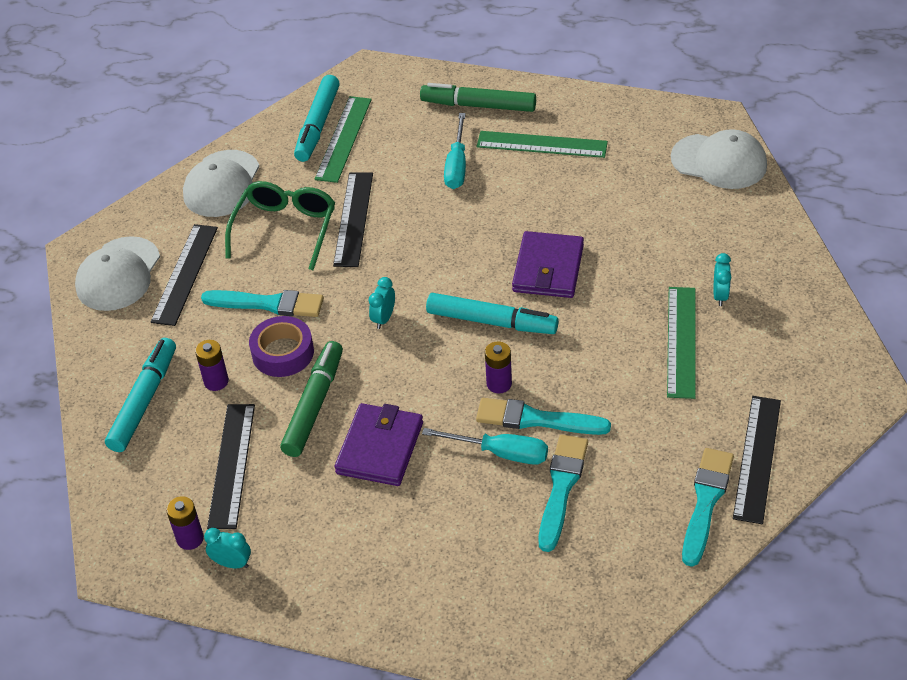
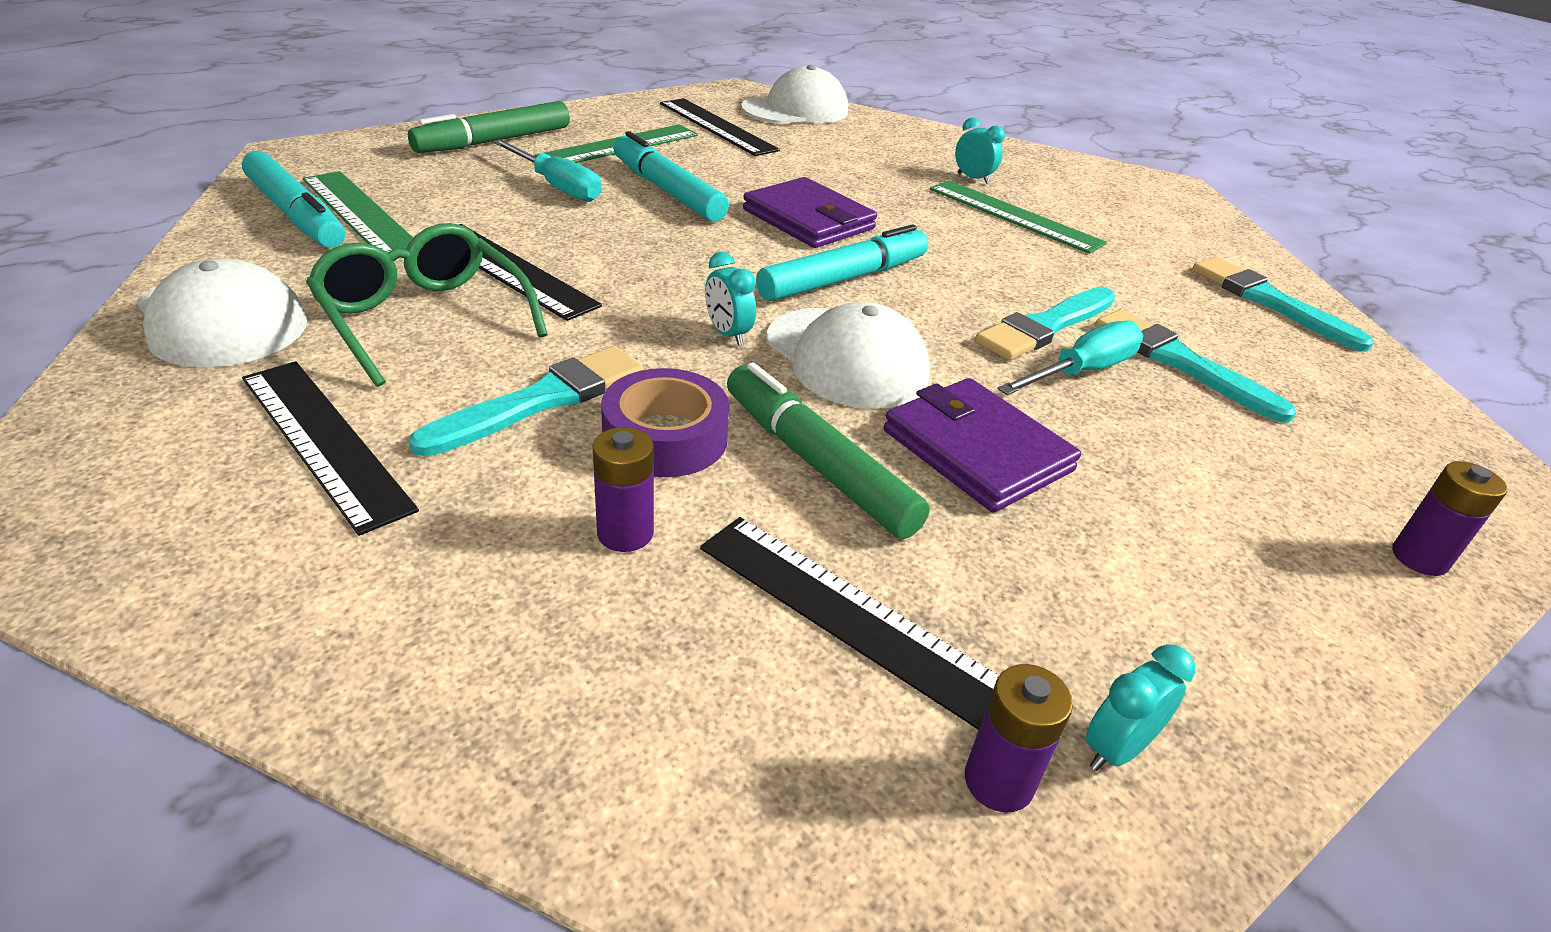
camera: 60 degrees left, 10 degrees down
(118, 274) = (167, 511): white cap -> white cap (846, 358)
(144, 401) = (539, 650): turquoise marker -> turquoise marker (667, 191)
(499, 384) = (956, 320): purple battery -> purple battery (1419, 558)
(757, 458) = (1223, 256): black ruler -> black ruler (717, 126)

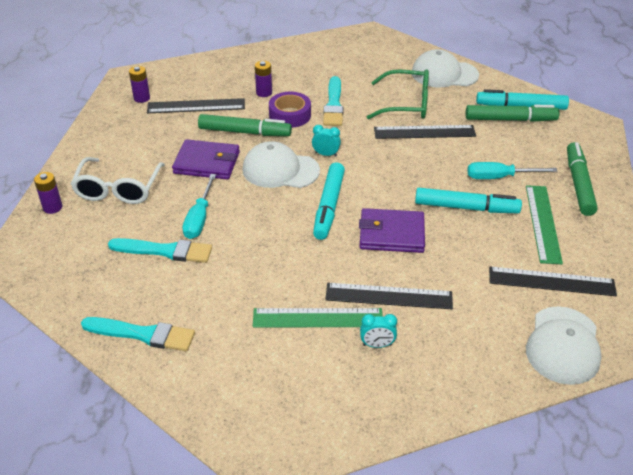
camera: 140 degrees right, 5 degrees up
(324, 441) = (356, 70): black ruler -> black ruler (389, 296)
(360, 213) = (510, 119): green ruler -> green marker
(1045, 327) = (231, 235): turquoise brush -> none
(1116, 749) = (121, 115): turquoise clock -> none
(1229, 510) = (118, 189): none -> white glasses

